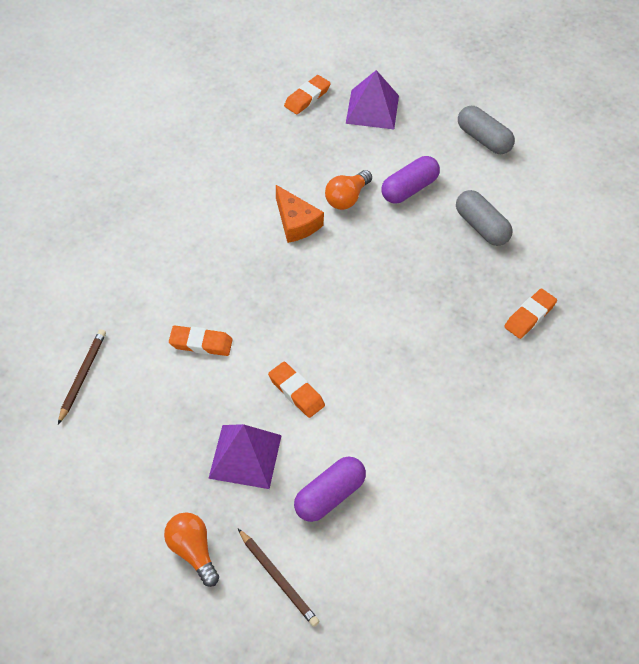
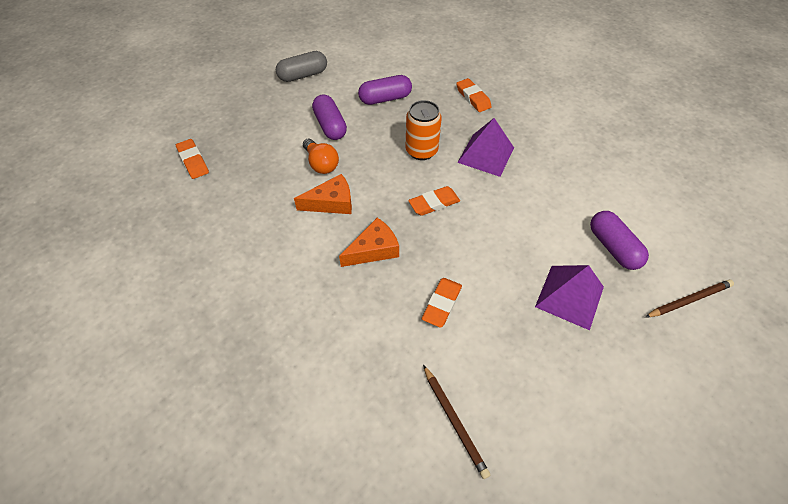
camera: 70 degrees left, 0 degrees up
(82, 376) = (454, 421): brown pencil -> brown pencil turned 150 degrees counterclockwise
(192, 551) = (664, 359): orange light bulb -> none
(248, 273) = (374, 249): none -> orange cheese
(296, 392) = (510, 245): orange eraser -> orange eraser (434, 203)
(372, 109) = (234, 125): purple pyramid -> purple pyramid (486, 154)
(407, 282) = (421, 151): none -> orange can
(481, 227) = (385, 98): grey capsule -> purple capsule

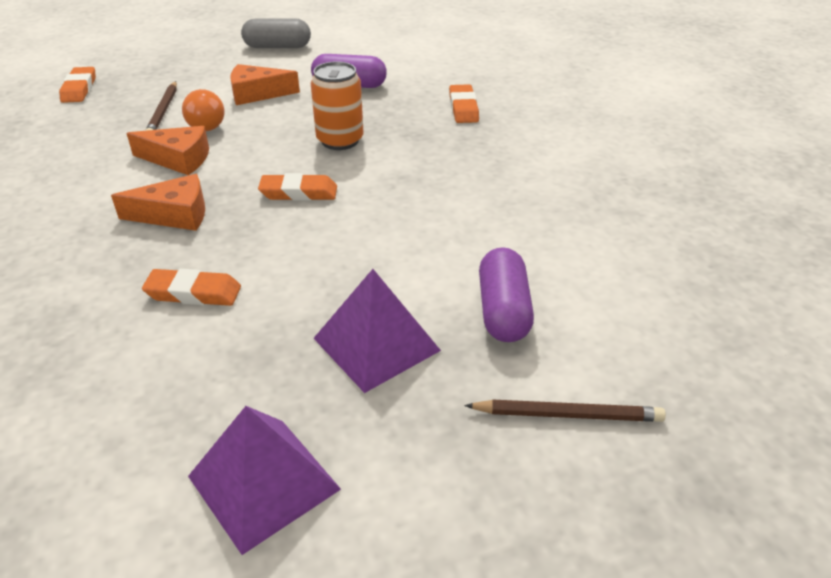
camera: 25 degrees right, 15 degrees down
(330, 126) = (257, 94): purple capsule -> orange cheese
(442, 304) = (193, 293): orange eraser -> orange eraser turned 45 degrees clockwise
(454, 421) = (64, 422): brown pencil -> brown pencil (163, 111)
(486, 154) = (420, 164): purple pyramid -> purple pyramid (263, 482)

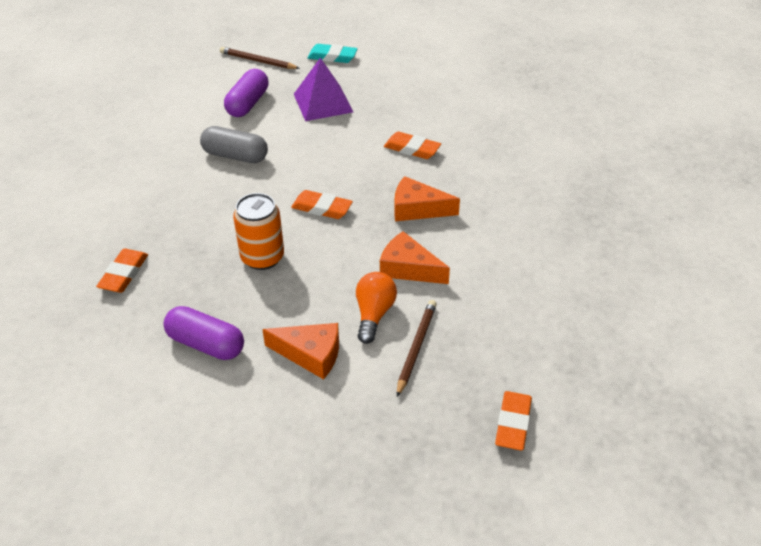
camera: 160 degrees left, 5 degrees up
(263, 482) = (395, 66): purple pyramid -> none
(277, 47) = (247, 467): grey capsule -> grey capsule (235, 156)
(420, 474) = (332, 57): none -> turquoise eraser

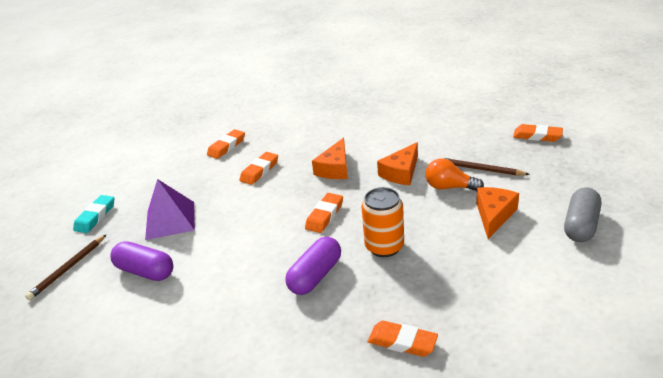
camera: 80 degrees left, 10 degrees down
(206, 344) = (491, 273): purple capsule -> purple capsule (315, 276)
(235, 156) = (232, 274): grey capsule -> grey capsule (580, 225)
(464, 116) = (226, 147): none -> orange eraser

